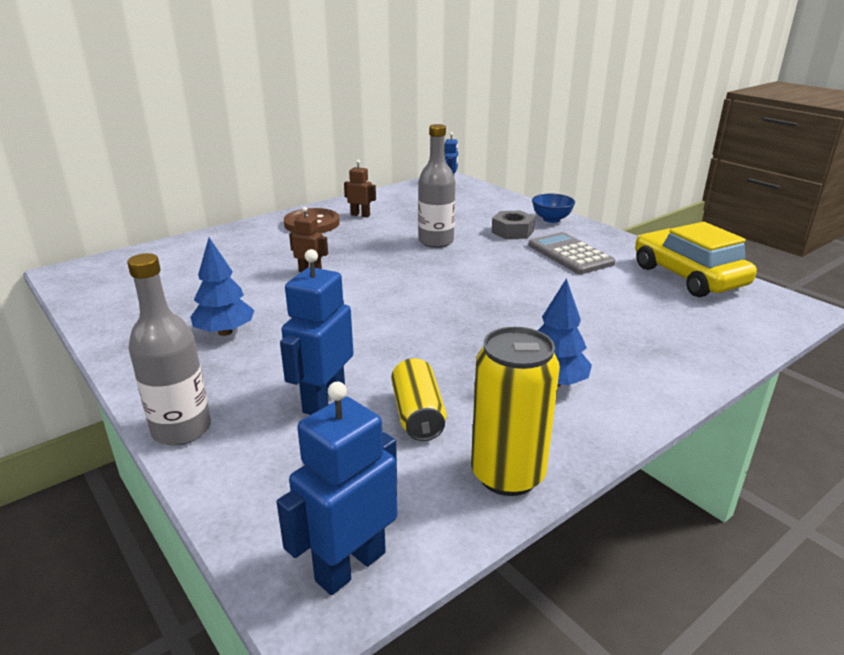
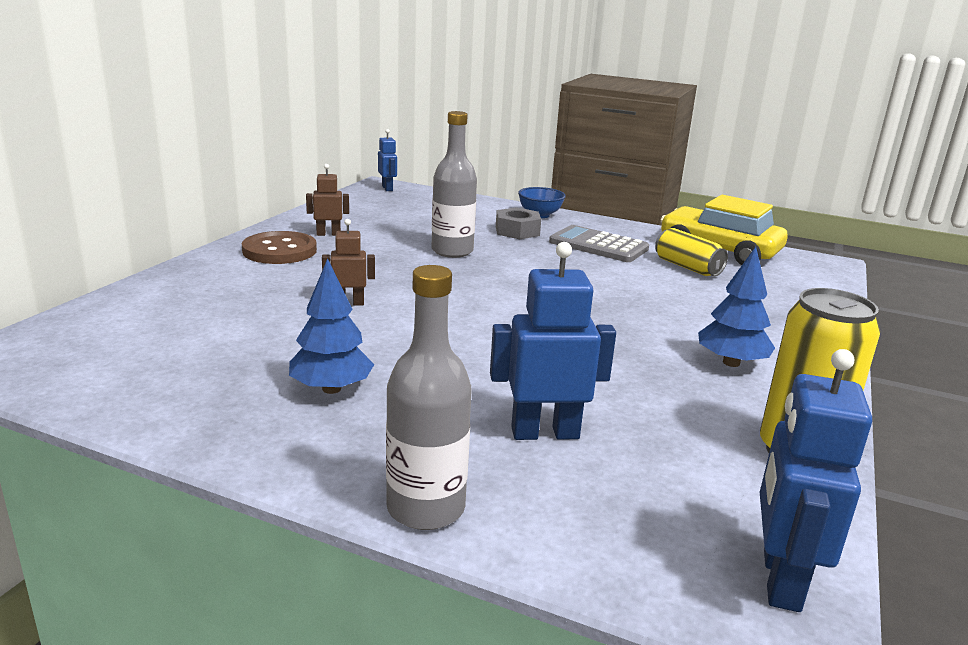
camera: 30 degrees left, 5 degrees down
(323, 400) = (545, 433): blue robot -> blue robot turned 90 degrees clockwise
(418, 415) = (655, 422): yellow can -> yellow can (687, 267)

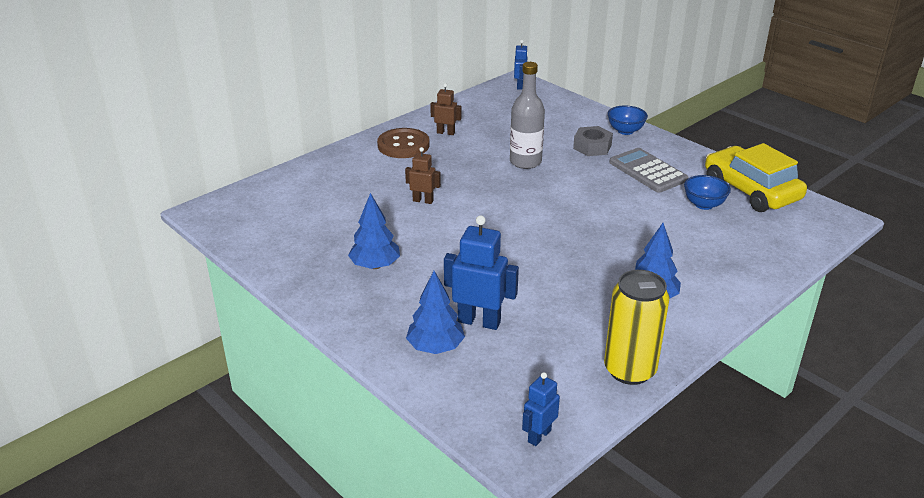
camera: 25 degrees right, 10 degrees up
(426, 508) = (381, 351): grey bottle -> none
(510, 483) = (435, 347): none -> blue tree
(687, 267) = (704, 205): yellow can -> blue bowl
(780, 579) = (539, 436): blue robot -> blue robot, size x0.58

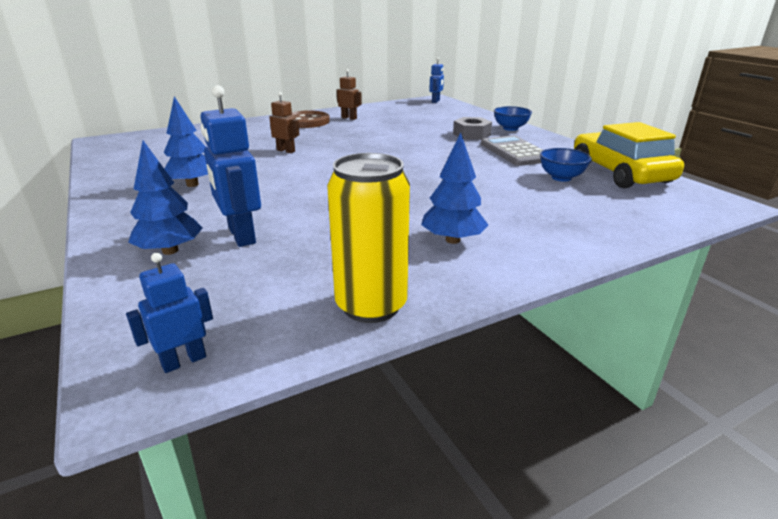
camera: 15 degrees right, 5 degrees down
(479, 321) = (241, 236): blue robot -> blue robot turned 150 degrees counterclockwise
(525, 162) = (401, 137): grey bottle -> none

